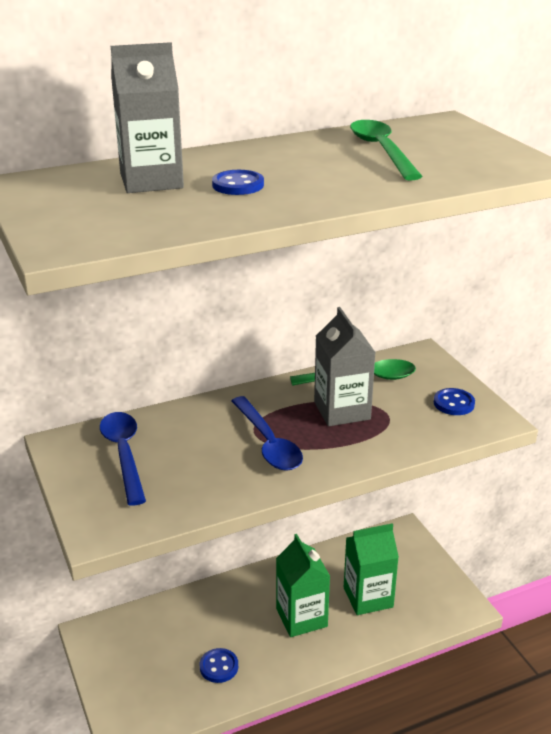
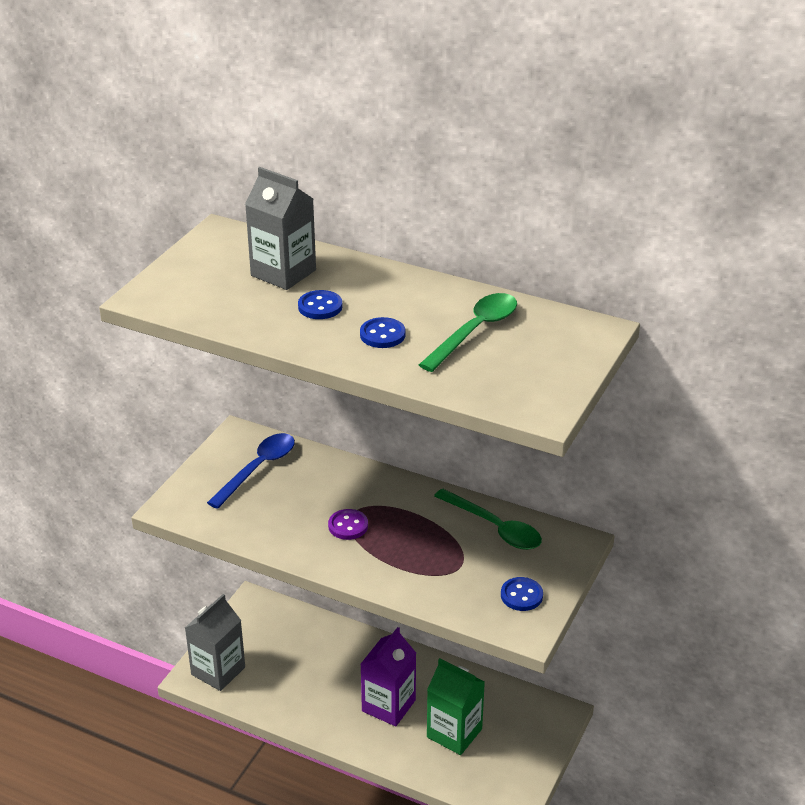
camera: 50 degrees right, 5 degrees up
(219, 667) = (293, 689): blue button -> blue button (382, 335)
(268, 443) = (348, 526): blue spoon -> purple button
(301, 617) = (388, 705): green carton -> purple carton
(342, 410) = (434, 540): grey carton -> grey carton (218, 671)

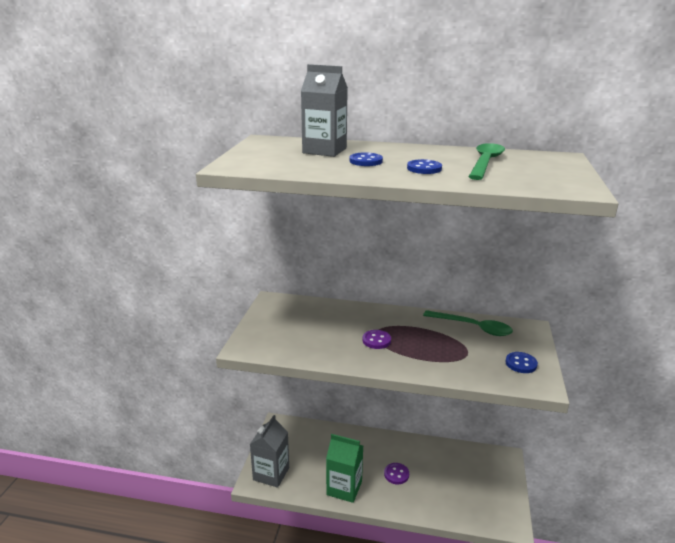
camera: 15 degrees left, 10 degrees down
(258, 469) = (295, 317): blue spoon -> none
(388, 705) = (396, 474): purple carton -> purple button
(454, 733) = (447, 484): green carton -> green carton (344, 488)

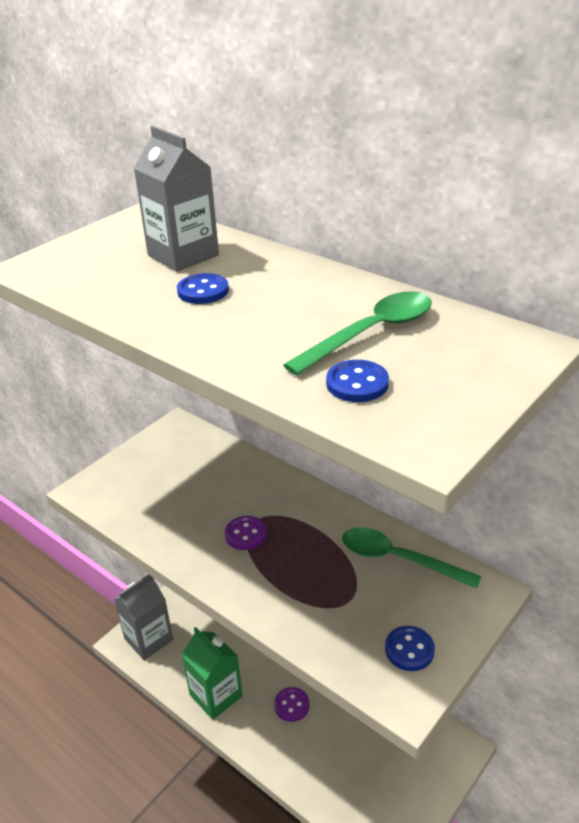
camera: 30 degrees right, 10 degrees up
(424, 168) = (258, 327): blue button -> blue button (357, 383)
(473, 327) = (398, 559): green spoon -> green spoon turned 150 degrees clockwise

